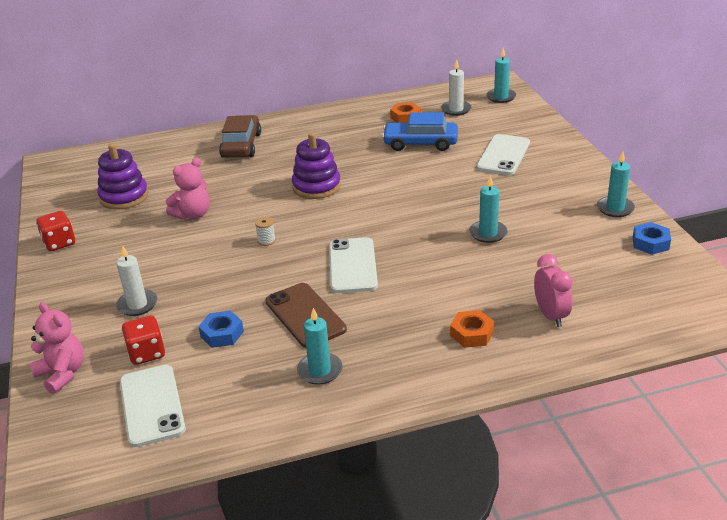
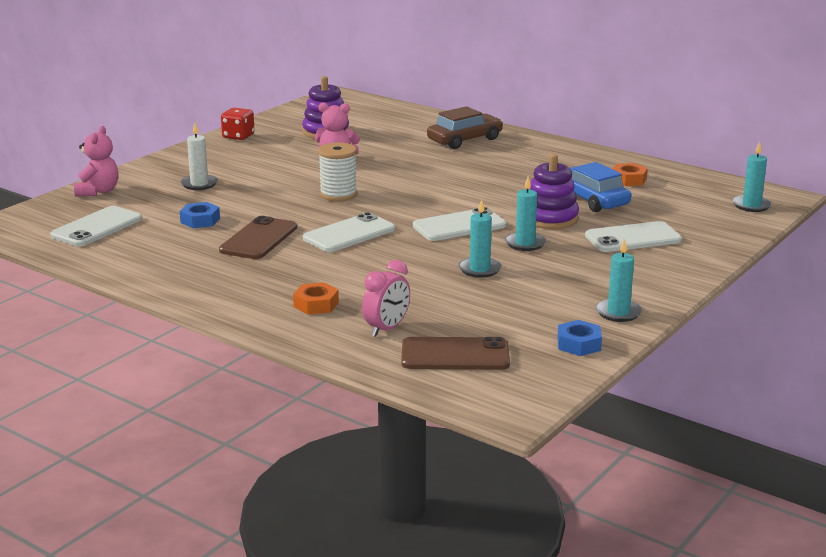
camera: 50 degrees right, 10 degrees down
(146, 353) = (149, 206): red dice -> none
(266, 241) = (338, 194): white spool -> white spool, size x2.09
(316, 186) = (446, 185): purple stacking toy -> purple stacking toy (550, 218)
(320, 370) = (198, 265): turquoise candle -> turquoise candle (525, 243)
(400, 211) = (459, 226): none -> white phone
(456, 109) = (685, 194): white candle -> none
(624, 301) = (455, 355): none -> brown phone

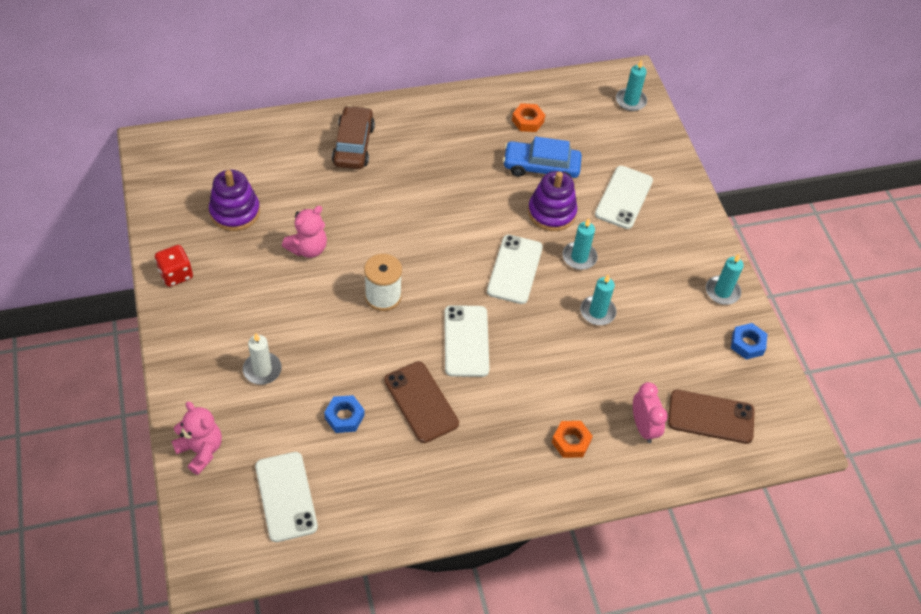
camera: 55 degrees left, 30 degrees up
(455, 355) = (710, 417): brown phone -> brown phone turned 60 degrees clockwise

